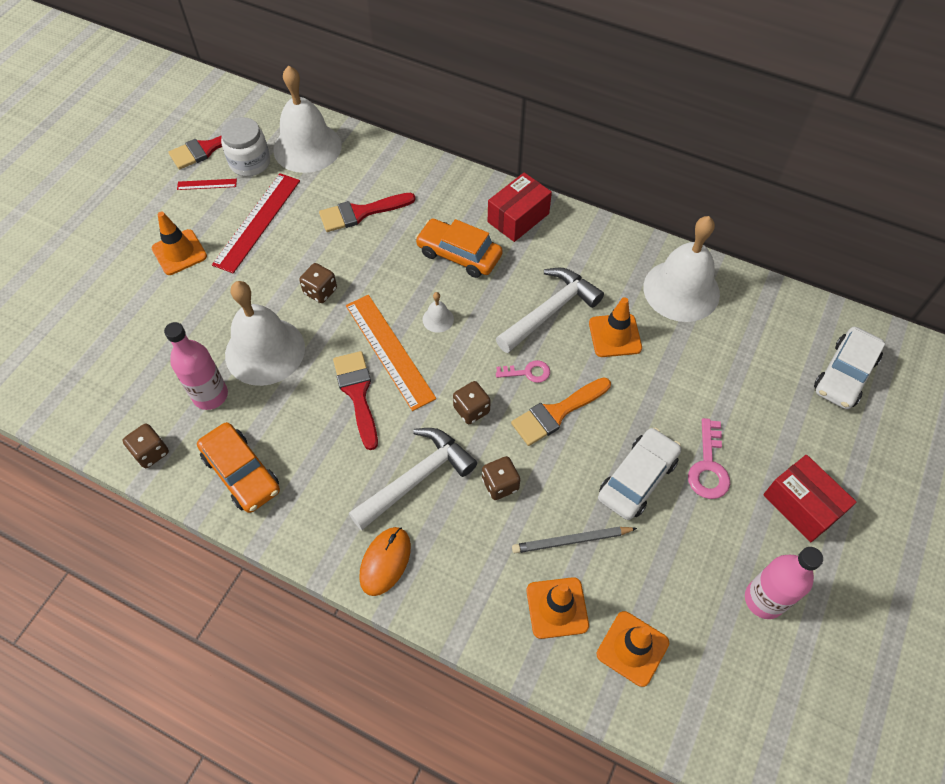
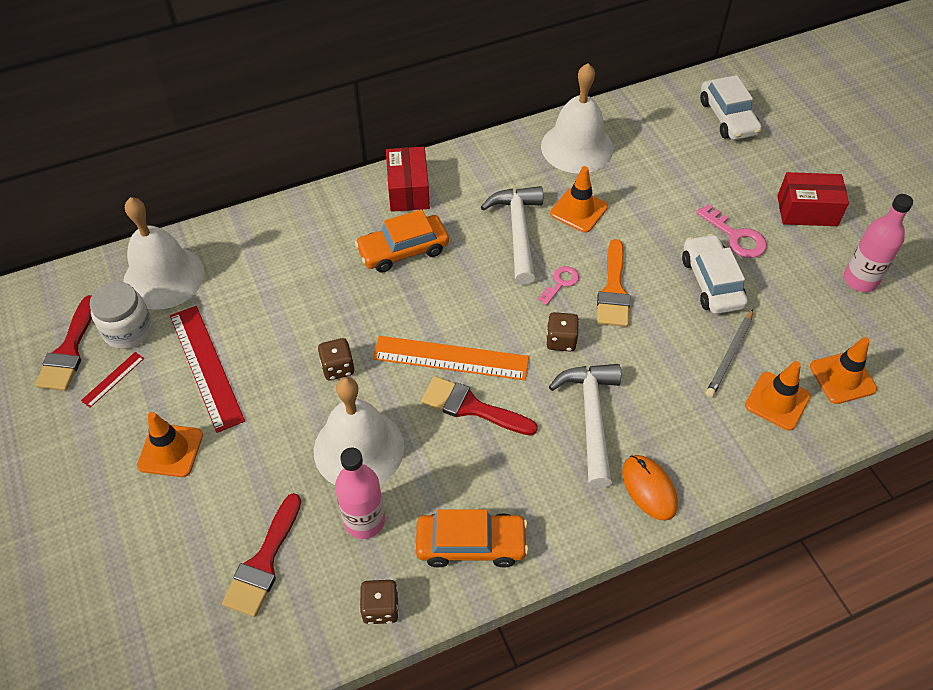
camera: 50 degrees left, 5 degrees down
(361, 213) = (284, 286): red brush -> red brush (263, 562)
(438, 319) = (452, 305): white bell -> none
(500, 484) = (644, 367): brown dice -> none

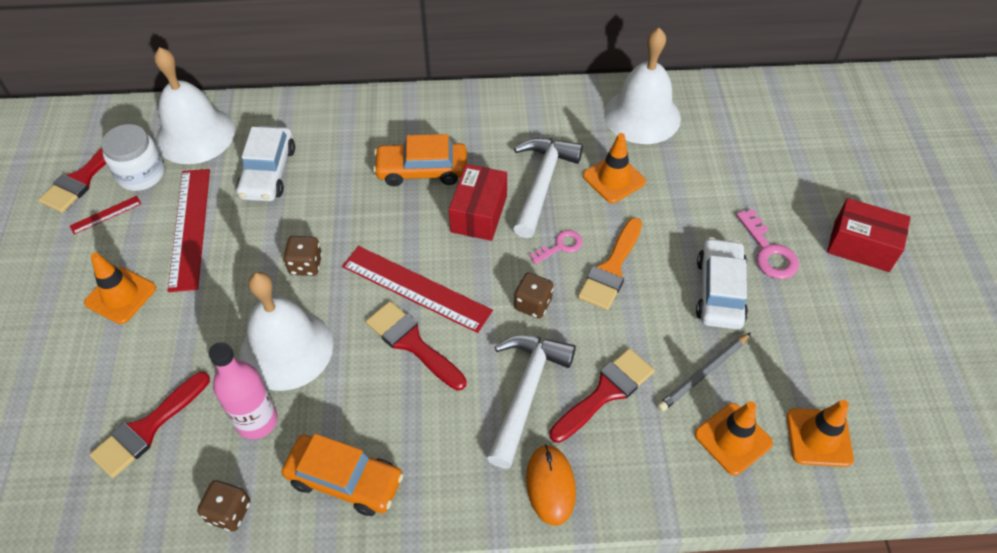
camera: 20 degrees right, 0 degrees up
(408, 190) = (455, 115): red box -> red box (479, 214)
(451, 358) = (416, 288): orange ruler -> red ruler
(658, 396) = (605, 392): none -> red brush
(727, 117) = (817, 126): white car -> white car (268, 172)
(860, 280) = (889, 337): pink bottle -> none

